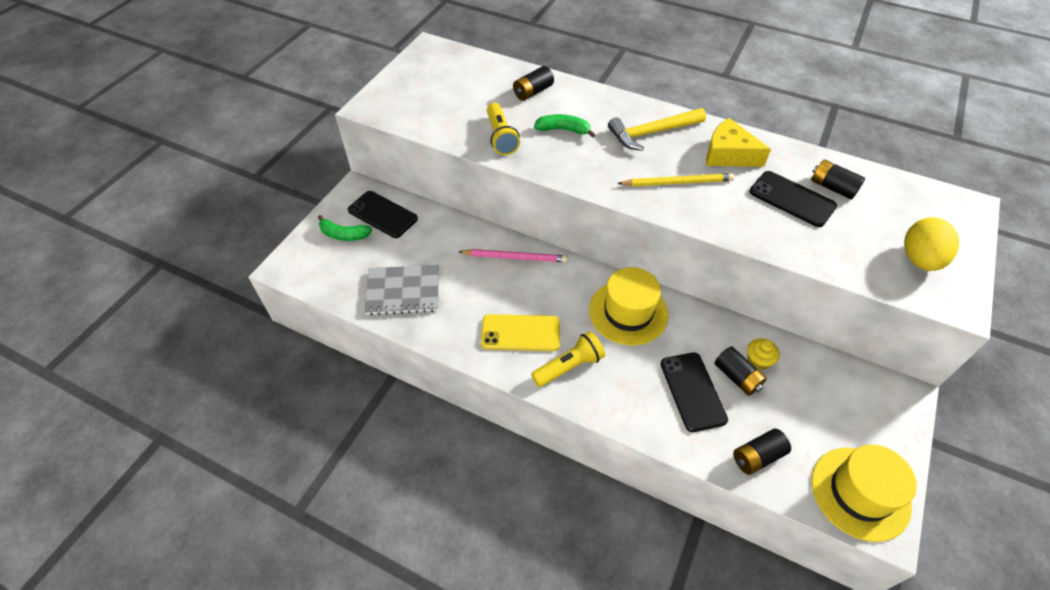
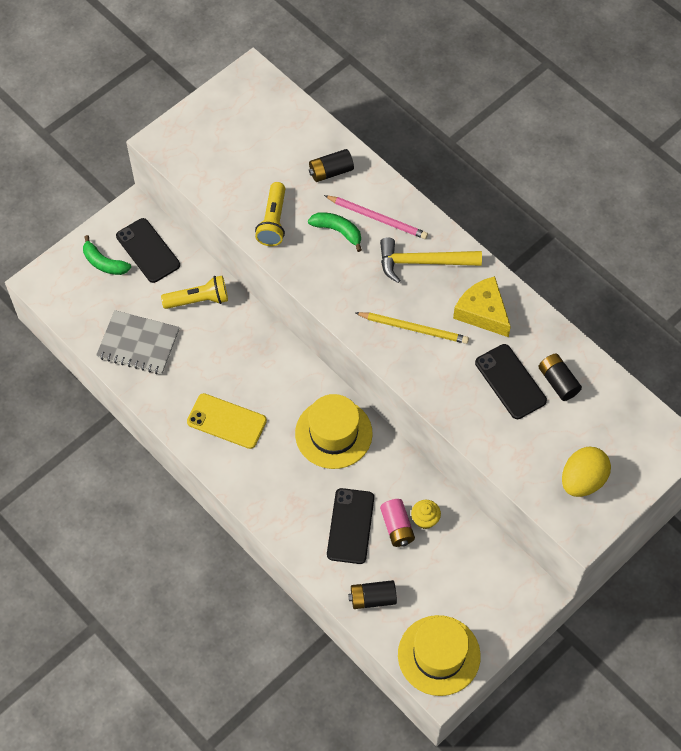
camera: 20 degrees right, 10 degrees up
(515, 257) = (255, 341): pink pencil -> pink pencil (377, 218)
(569, 366) = (255, 467): yellow flashlight -> yellow flashlight (198, 300)
(737, 377) = (397, 527): black battery -> pink battery

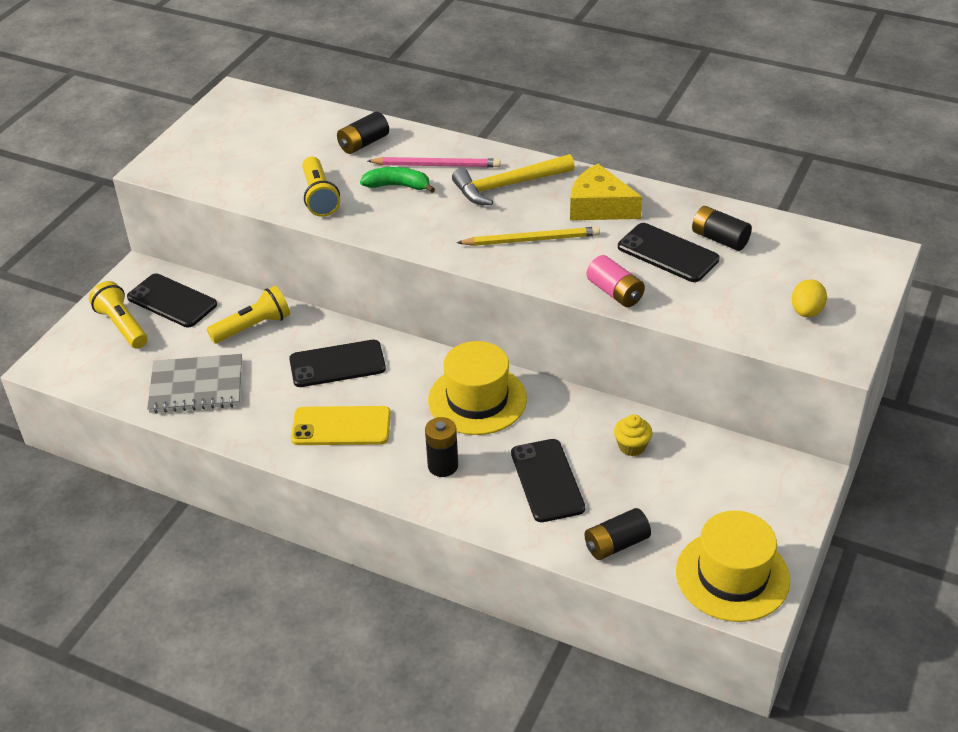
camera: 20 degrees left, 20 degrees down
(104, 263) = (122, 326): green banana -> yellow flashlight
(246, 360) = (337, 364): none -> black phone
(283, 485) = (443, 466): none -> black battery
(397, 527) = (603, 464): pink battery -> pink battery (615, 292)
(582, 480) = (806, 312): yellow egg -> yellow egg, size x0.63

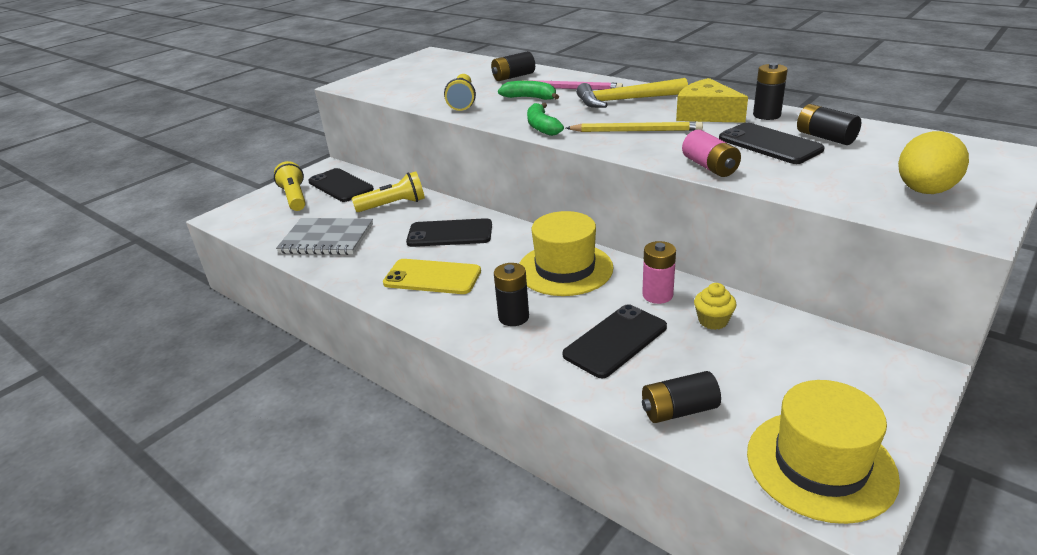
camera: 15 degrees right, 10 degrees down
(428, 239) = (542, 127): none -> green banana
(547, 480) = (615, 341): black phone -> black phone turned 45 degrees clockwise
(576, 422) = (657, 295): none -> pink battery
(661, 205) = (766, 115): none -> black battery
(806, 312) = (924, 191): yellow egg -> yellow egg, size x1.58

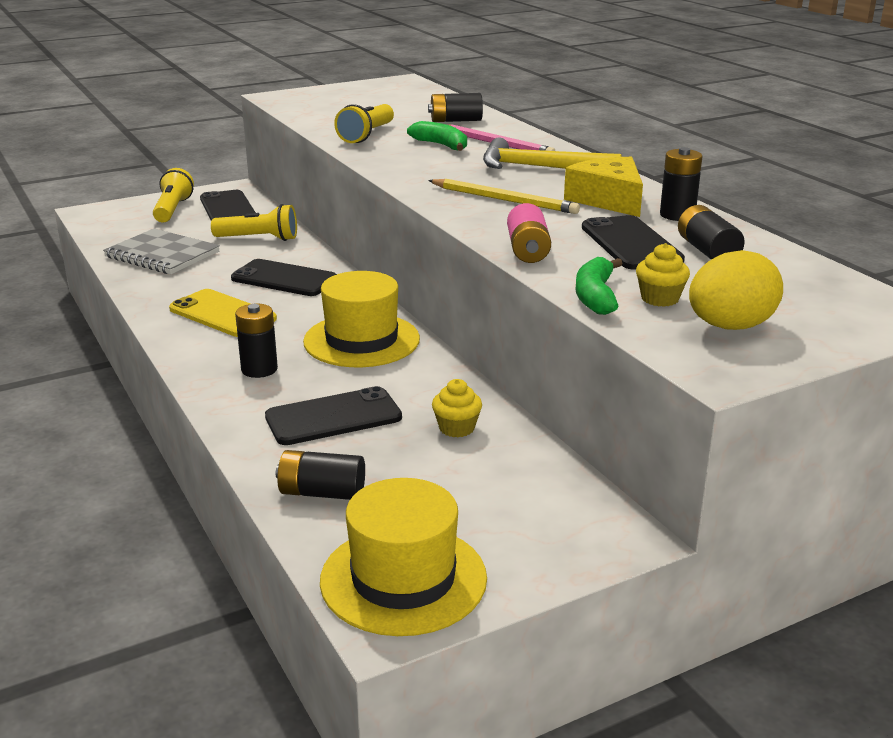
camera: 20 degrees right, 5 degrees down
(542, 127) = (411, 176): green banana -> green banana (595, 296)
(657, 295) = (428, 389): pink battery -> none
(850, 182) = (660, 298): none -> yellow cupcake

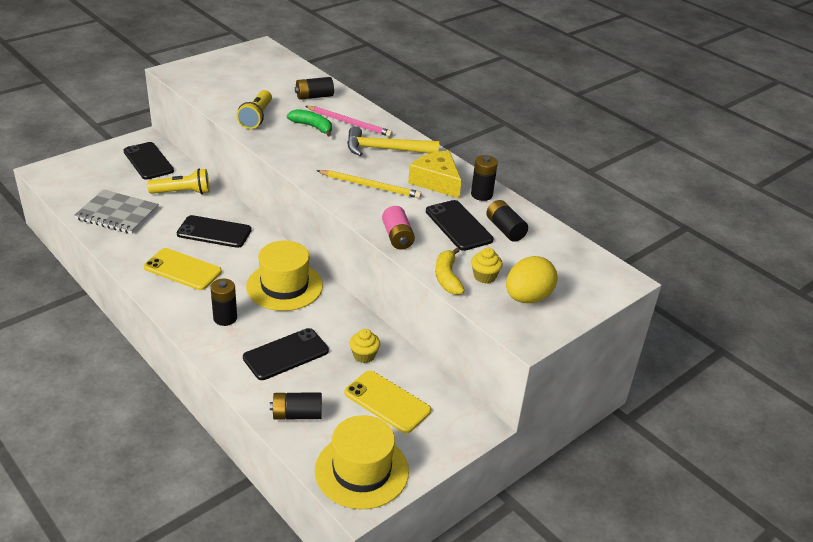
camera: 15 degrees left, 10 degrees up
(172, 209) = (107, 165): yellow flashlight -> none
(476, 489) = (387, 402): none -> yellow phone
(595, 296) = (447, 278): green banana -> yellow banana

